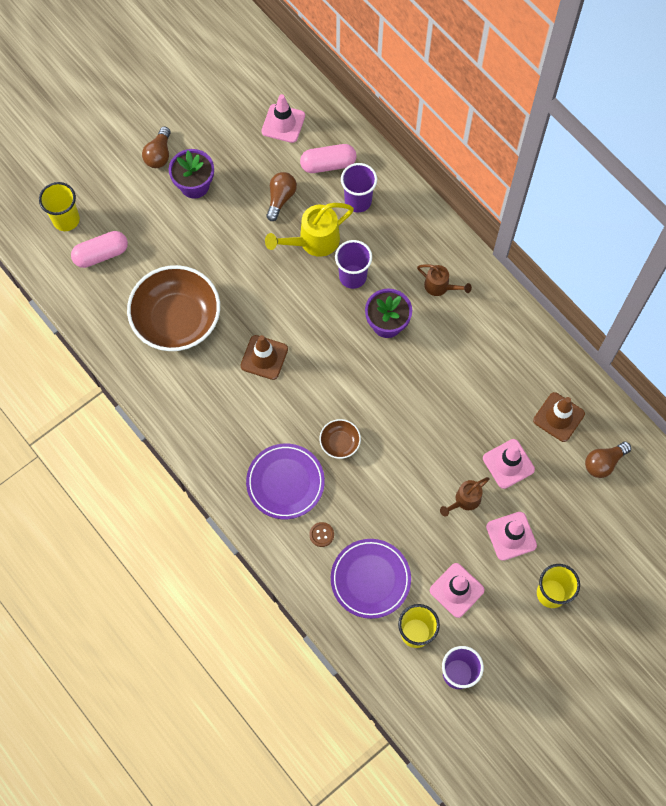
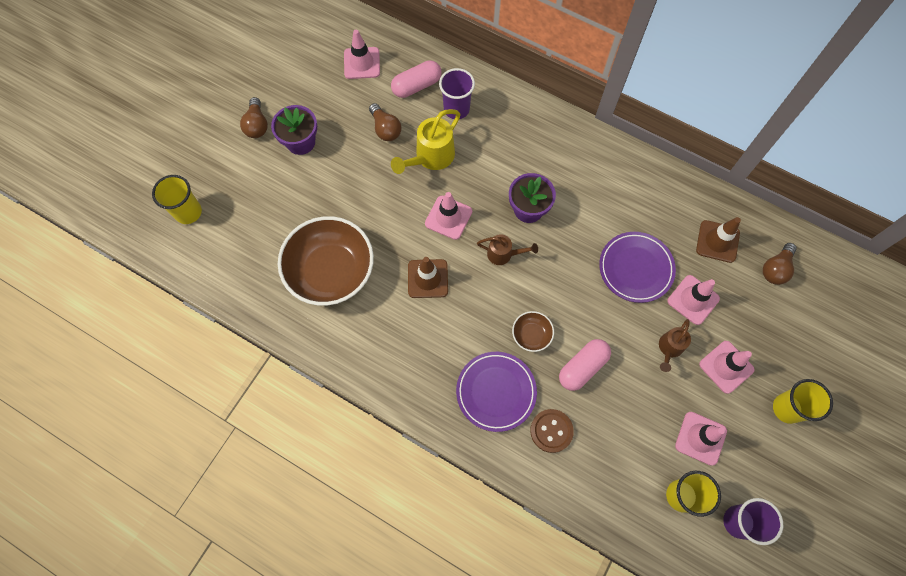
camera: 20 degrees left, 0 degrees up
(101, 254) = (234, 234): pink capsule -> pink capsule (582, 367)
(280, 198) = (385, 129): brown light bulb -> brown light bulb turned 150 degrees clockwise
(307, 306) = (448, 217): none -> pink traffic cone
(321, 534) = (551, 431): brown button -> brown button, size x1.67
(352, 276) = (479, 177): purple cup -> none
(370, 579) = (616, 458): purple plate -> purple plate (635, 268)
(440, 287) = (561, 160): brown watering can -> brown watering can (503, 254)

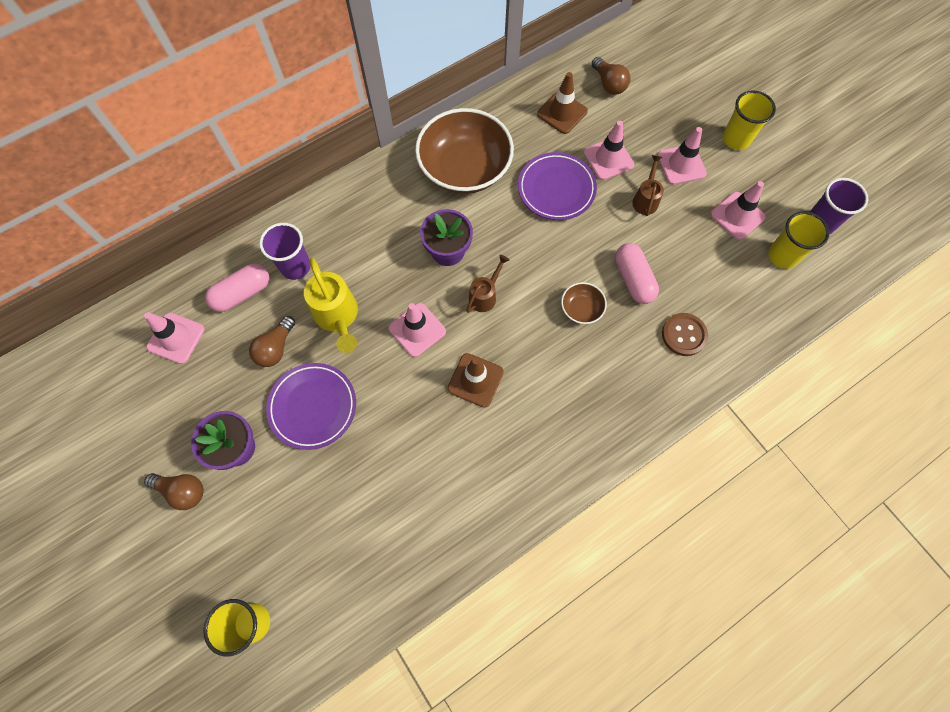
camera: 65 degrees left, 0 degrees up
(331, 271) = (417, 478): brown bowl -> brown bowl (465, 168)
(385, 129) = (276, 348): brown light bulb -> brown light bulb turned 120 degrees clockwise
(417, 86) = (242, 293): pink capsule -> pink capsule turned 60 degrees clockwise
(496, 392) = (625, 367): purple plate -> purple plate (313, 407)
(669, 348) = (645, 199): brown watering can -> brown watering can turned 135 degrees counterclockwise

